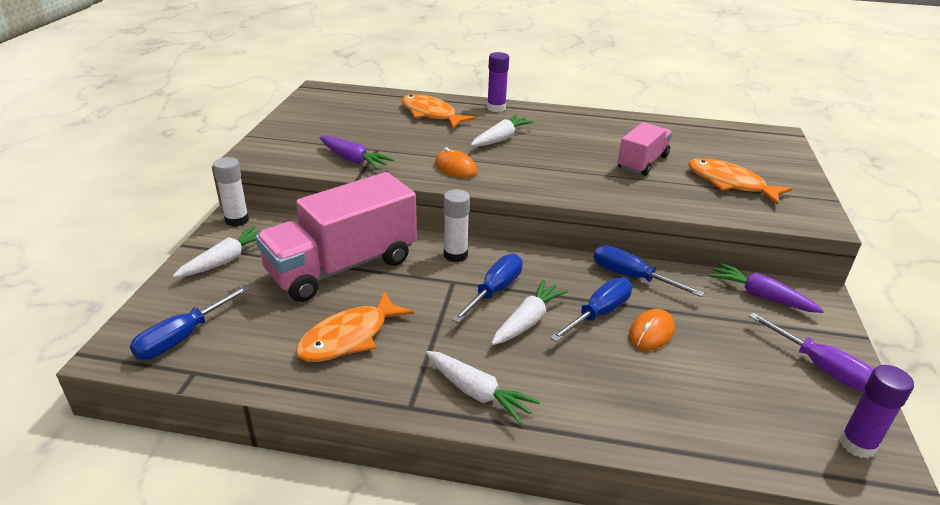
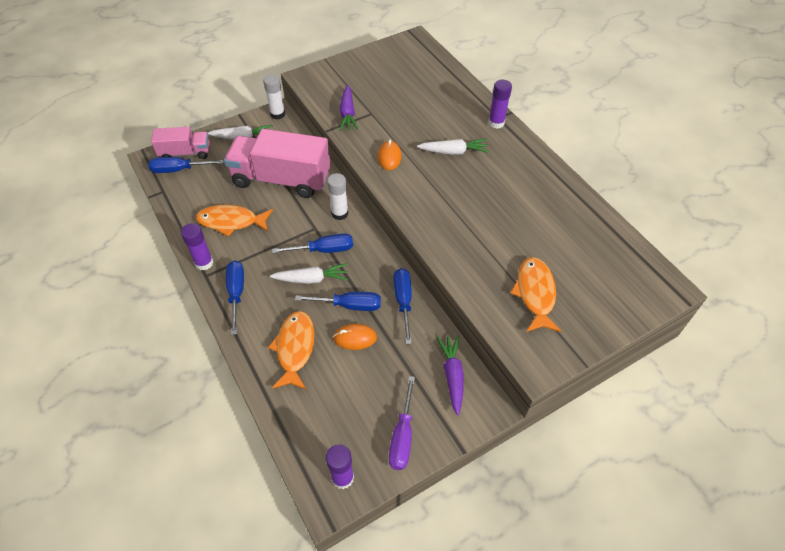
camera: 50 degrees right, 20 degrees up
(385, 397) = (204, 263): none -> purple glue stick
(431, 114) = (445, 103): orange fish -> orange fish (295, 348)
(477, 393) = (236, 293): white carrot -> blue screwdriver
(642, 163) = (508, 234): pink truck -> pink truck (185, 153)

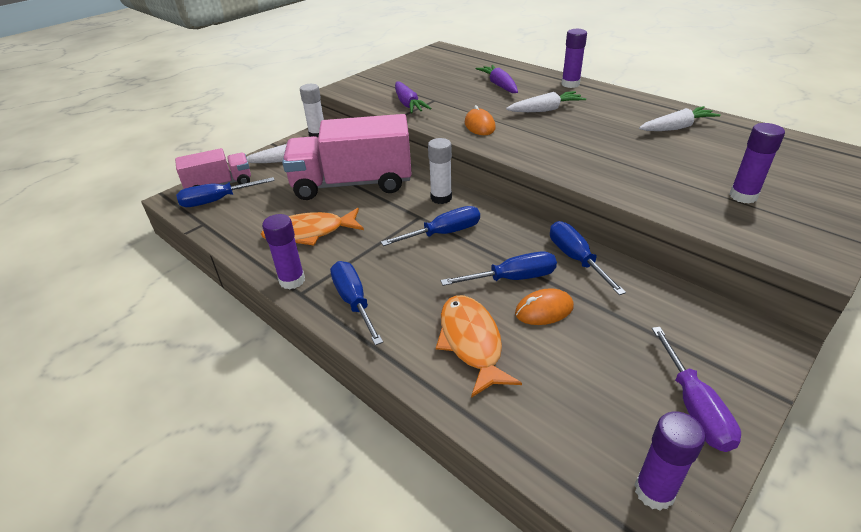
camera: 15 degrees left, 15 degrees down
(311, 279) = (446, 264): white carrot -> white carrot (677, 127)
(452, 375) = (697, 318): purple carrot -> purple carrot (499, 85)
(535, 293) = (743, 196): orange fish -> purple glue stick

